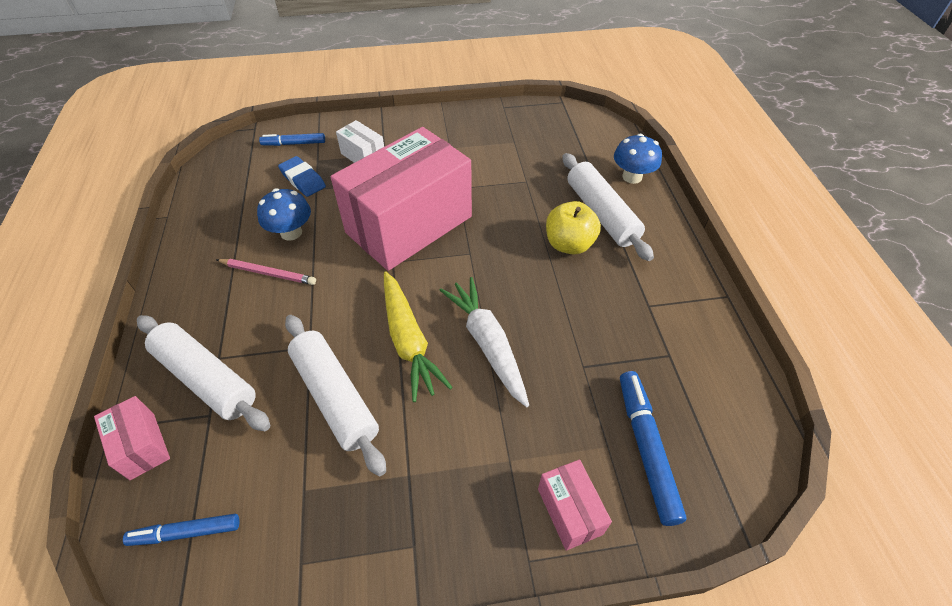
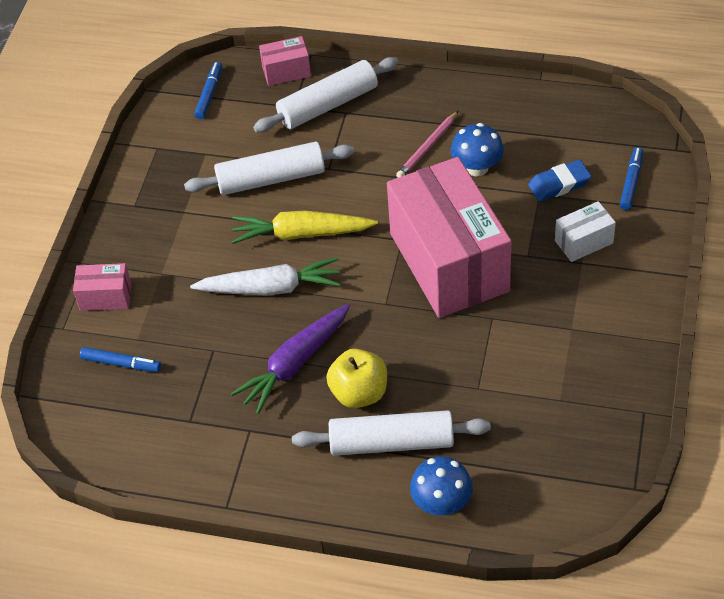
camera: 115 degrees right, 0 degrees up
(564, 296) = (295, 364): none -> purple carrot
(646, 448) = (121, 363): blue marker -> blue marker, size x0.63

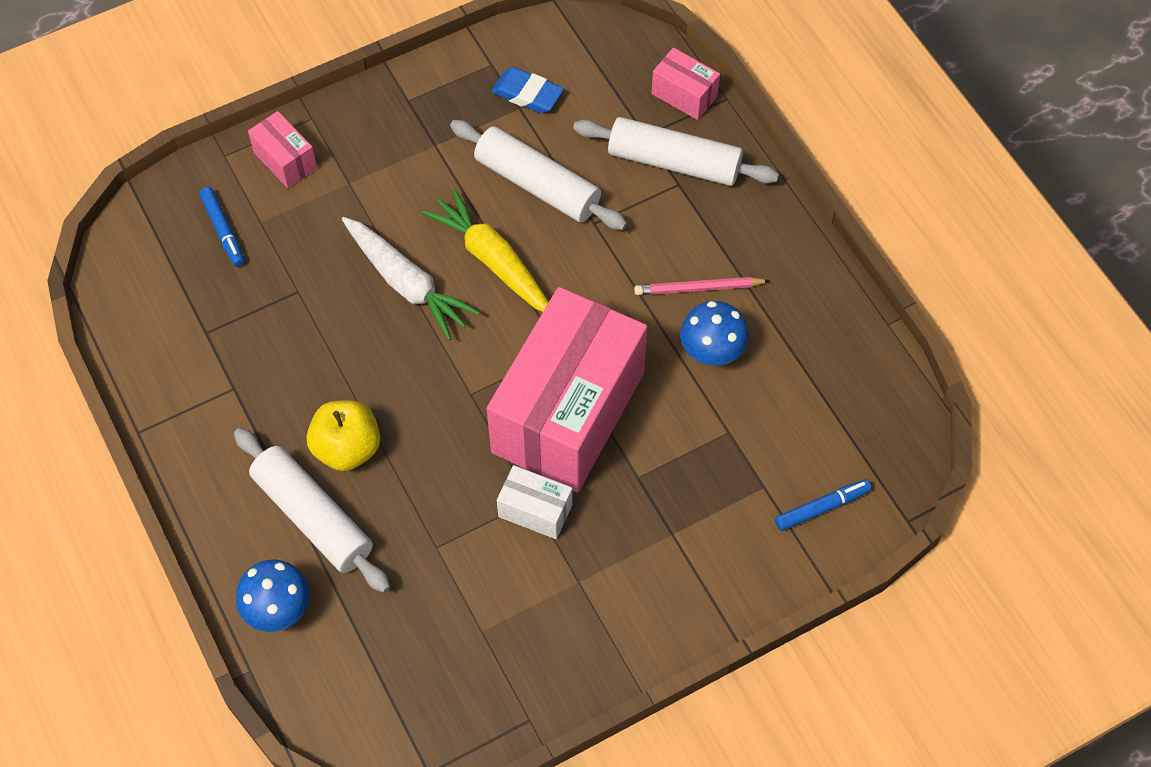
camera: 45 degrees right, 10 degrees up
(209, 94) = (595, 54): blue marker -> none
(295, 364) = (336, 369): purple carrot -> none
(559, 184) = (758, 441): blue eraser -> blue eraser (527, 94)
(584, 242) = (700, 517): white box -> white box (535, 511)

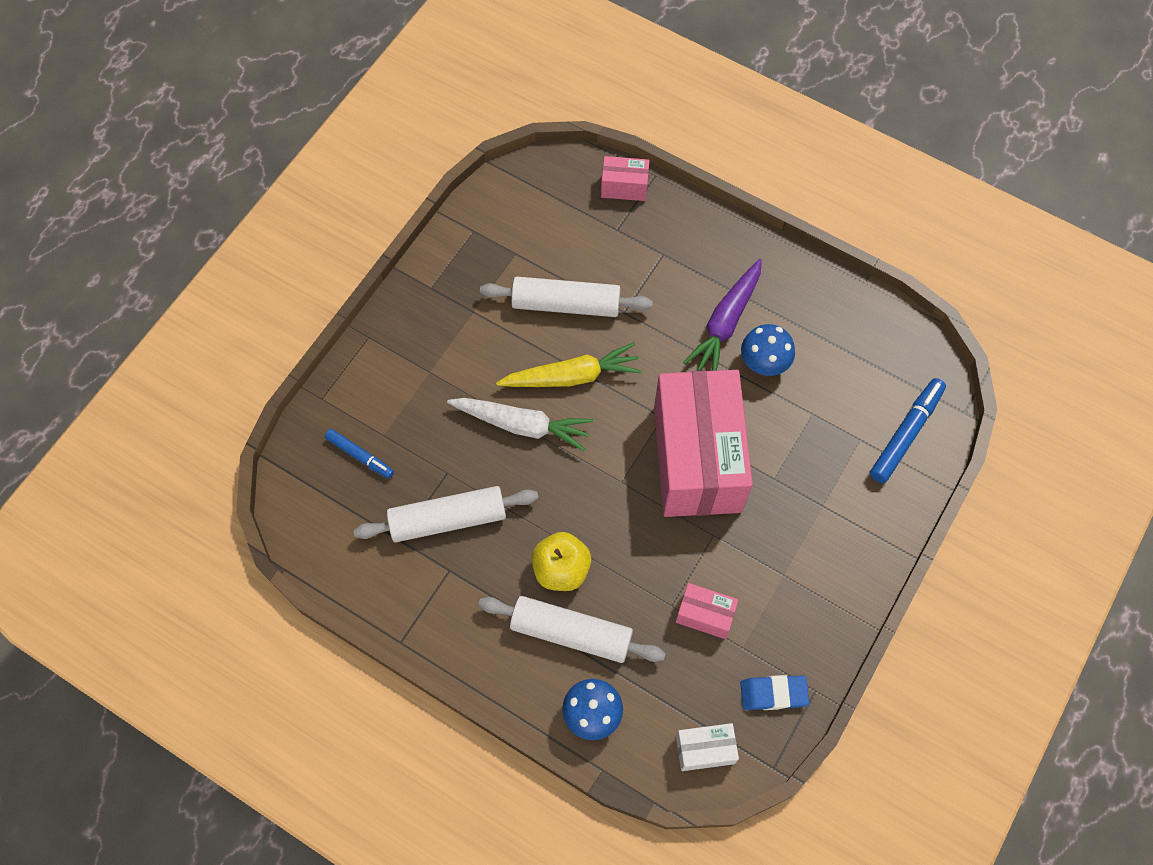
camera: 30 degrees left, 5 degrees up
(285, 160) = (370, 379): pink box -> pink box (704, 615)
(493, 261) = (572, 376): yellow carrot -> yellow carrot turned 150 degrees clockwise
(527, 94) = (514, 240): blue eraser -> blue eraser (773, 693)
(535, 511) = (721, 541): white box -> white box (705, 750)
(674, 162) = (649, 239): white rolling pin -> white rolling pin (448, 519)
(698, 288) = (725, 322): pink pencil -> purple carrot
(822, 508) = (906, 433): blue marker -> blue marker, size x1.58

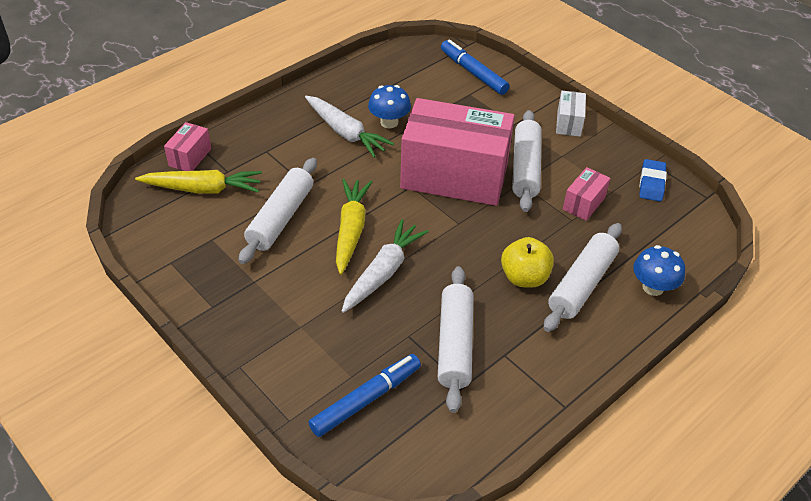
camera: 75 degrees left, 20 degrees down
(360, 456) = (366, 399): blue marker -> blue marker, size x1.58
(581, 218) = (203, 189): none -> yellow carrot
(705, 750) = (689, 229): white box -> white box (569, 123)
(725, 322) = (345, 133): purple carrot -> white carrot
(742, 535) = (525, 168): none -> white rolling pin

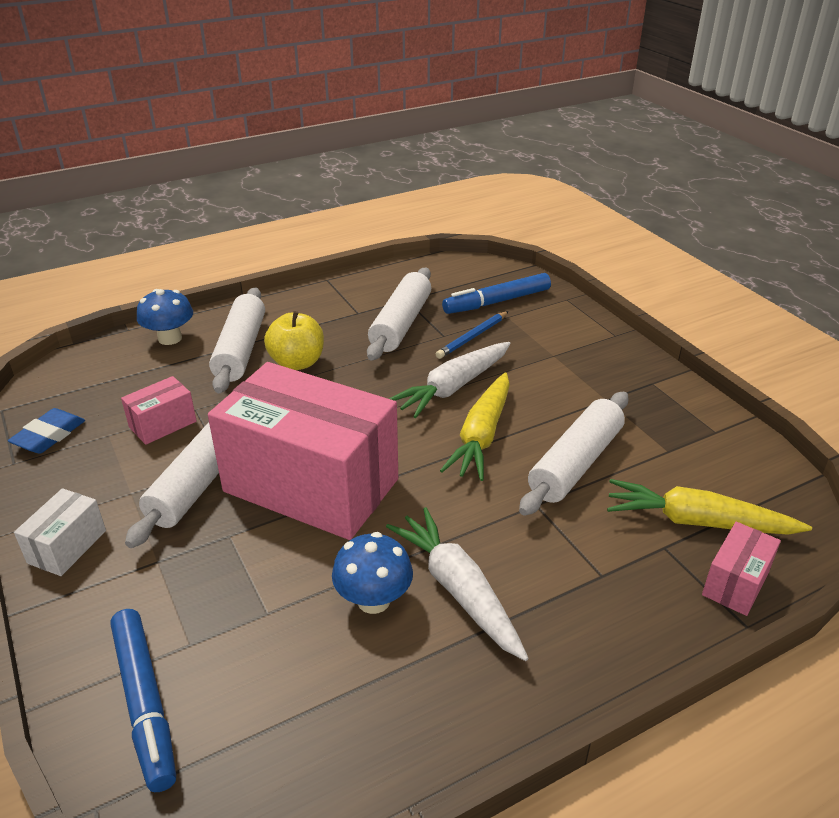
camera: 165 degrees left, 10 degrees down
(380, 337) = (472, 337): none -> blue pencil
(581, 284) = (241, 350): white rolling pin -> white rolling pin turned 45 degrees counterclockwise

